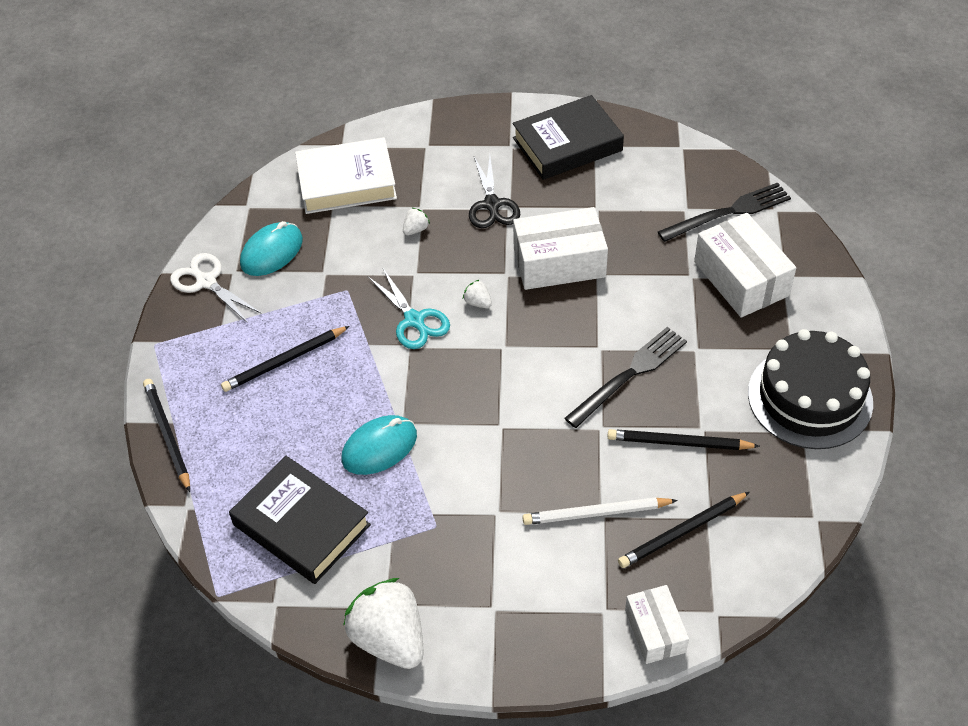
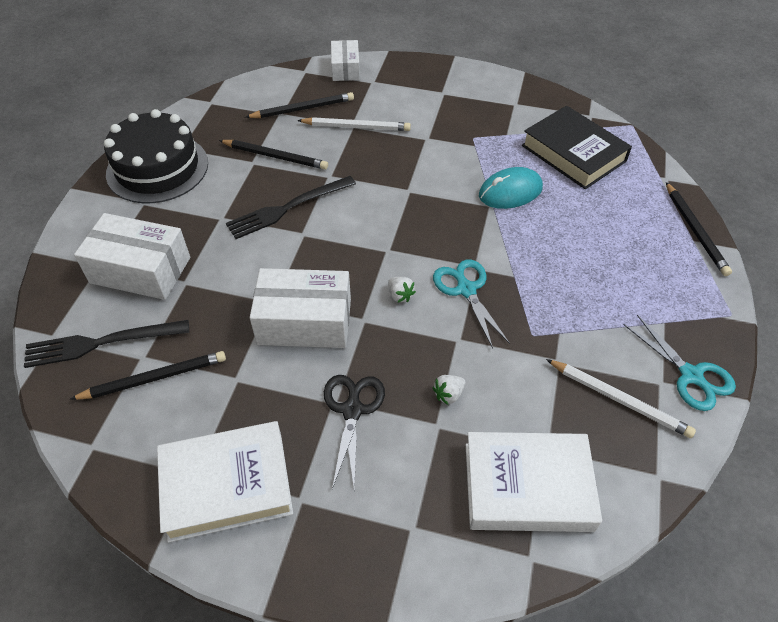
camera: 170 degrees left, 0 degrees up
(206, 282) = (691, 376): white scissors -> turquoise scissors
(272, 252) = (619, 399): turquoise mouse -> white pencil
(285, 361) = (595, 274): black pencil -> black pencil (154, 378)
(389, 638) = (513, 89): white strawberry -> none
(567, 144) = (227, 485): black book -> white book
(741, 278) = (140, 270): white box -> white box turned 60 degrees counterclockwise

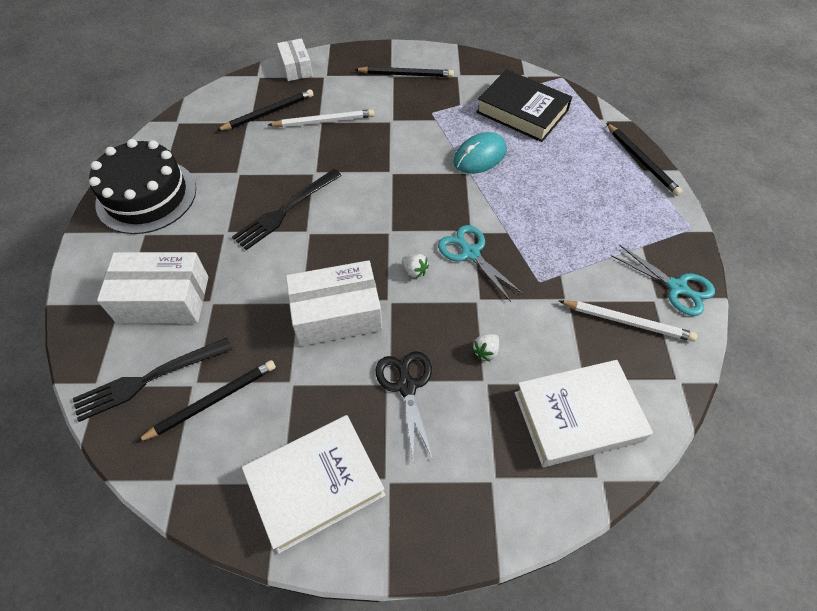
camera: 15 degrees left, 5 degrees up
(275, 156) = (257, 163): black pencil -> black pencil (406, 74)

